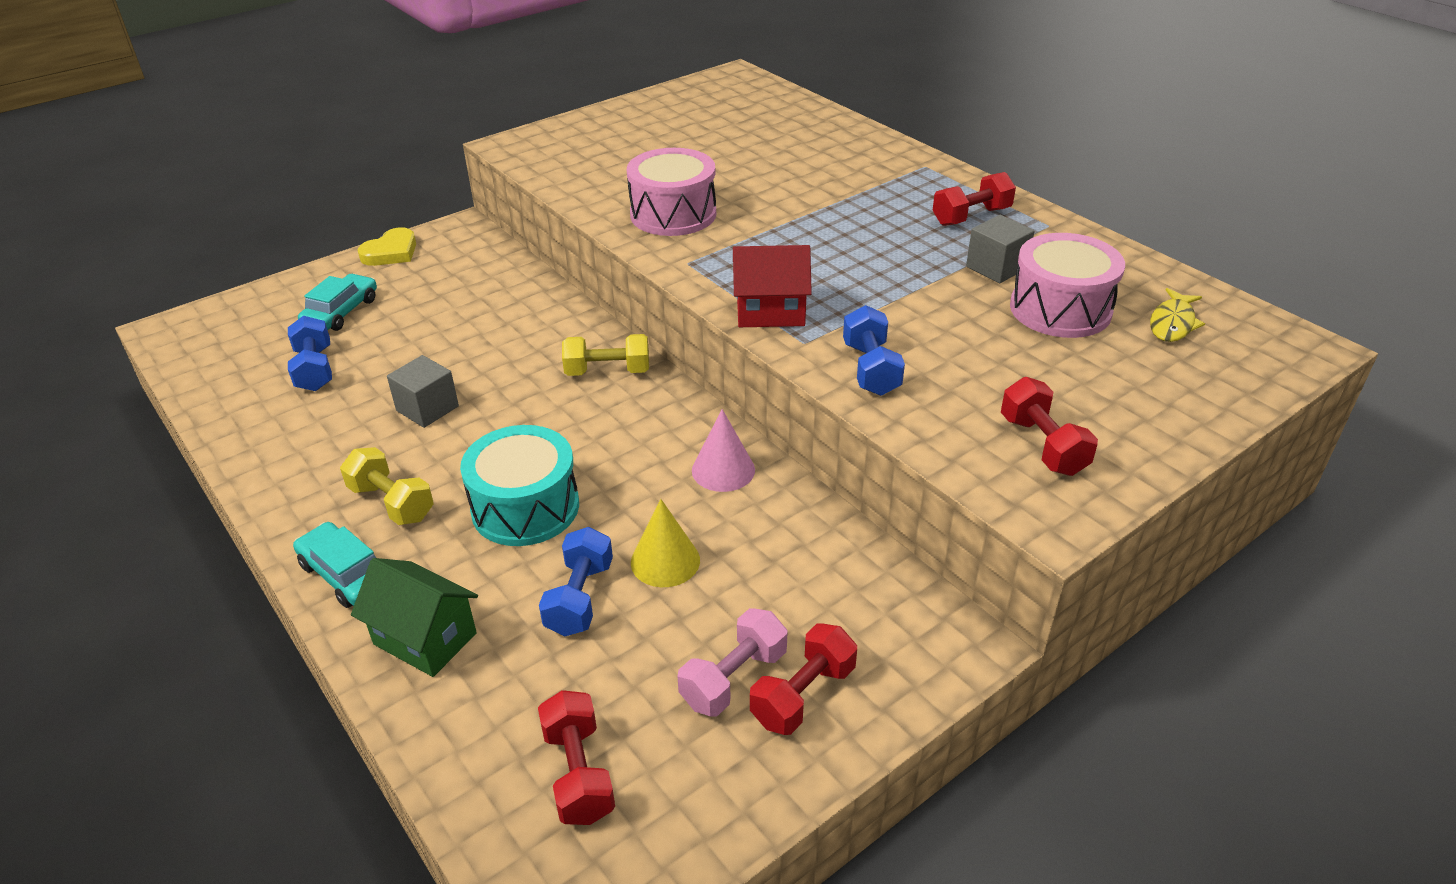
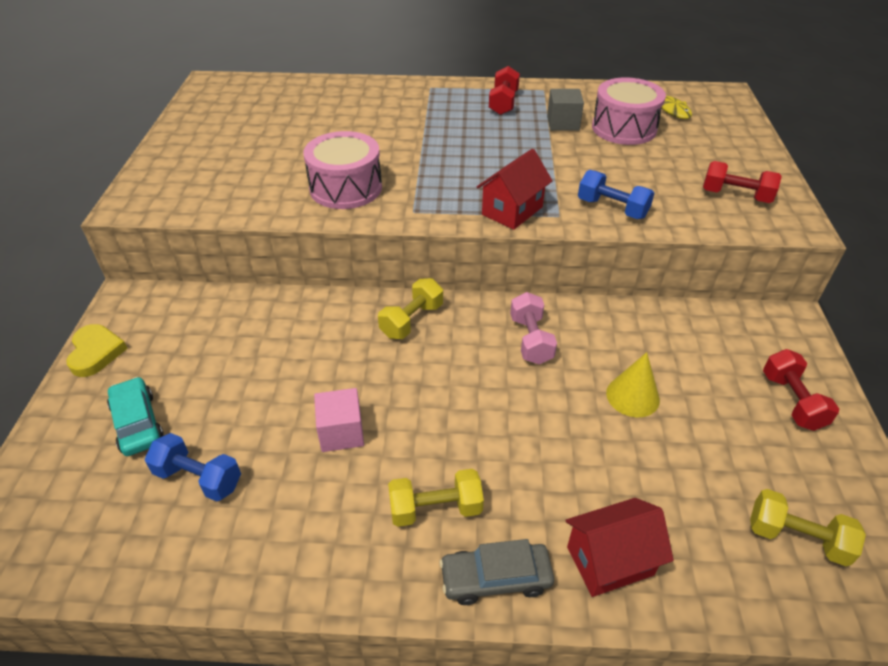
camera: 50 degrees left, 5 degrees up
(346, 574) = (496, 578): turquoise car -> grey car
(425, 638) = (610, 561): green house -> red house
(427, 408) = (341, 432): grey cube -> pink cube
(525, 507) = (516, 435): turquoise drum -> none
(578, 773) = (796, 538): red dumbbell -> yellow dumbbell
(579, 598) = (634, 454): blue dumbbell -> none
(723, 470) = (570, 326): pink cone -> none
(734, 678) = (759, 422): pink dumbbell -> pink dumbbell (531, 340)

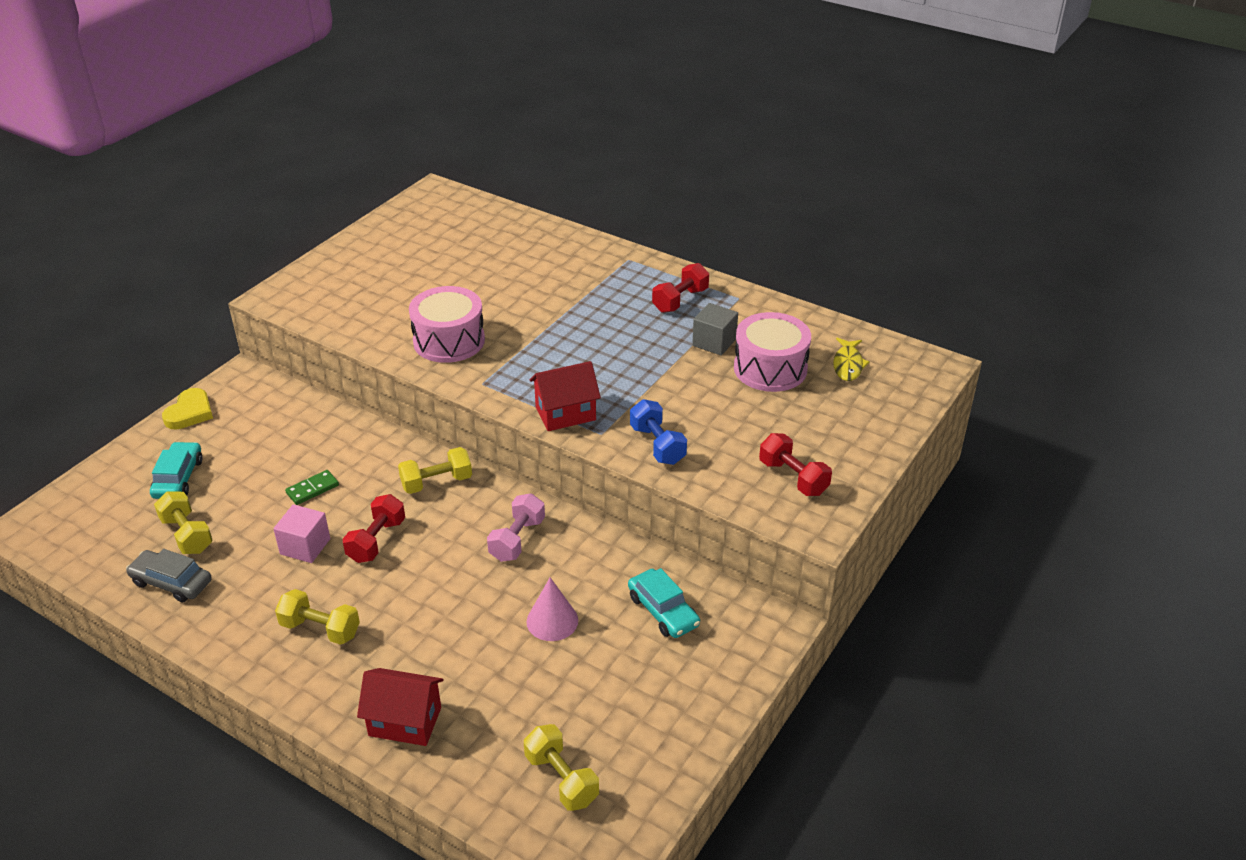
camera: 30 degrees right, 5 degrees down
(198, 478) = (187, 535): blue dumbbell -> yellow dumbbell
(297, 374) = (312, 489): none -> green domino
(496, 578) = (317, 692): grey car -> grey car (171, 582)
(632, 396) = (552, 621): yellow cone -> pink cone
(705, 347) = (663, 611): none -> turquoise car
(792, 401) = (686, 687): red dumbbell -> red dumbbell (376, 540)

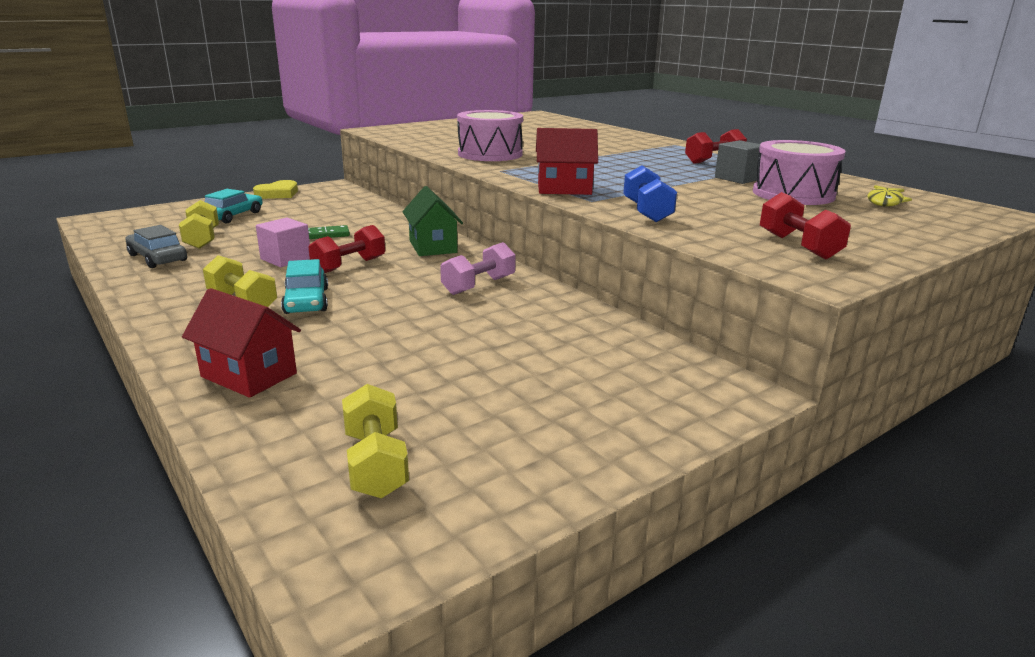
camera: 20 degrees right, 15 degrees down
(436, 482) = (433, 247): yellow dumbbell -> green house
(552, 621) = (471, 339): pink cone -> none
(663, 611) = (602, 355): turquoise car -> turquoise car (306, 301)

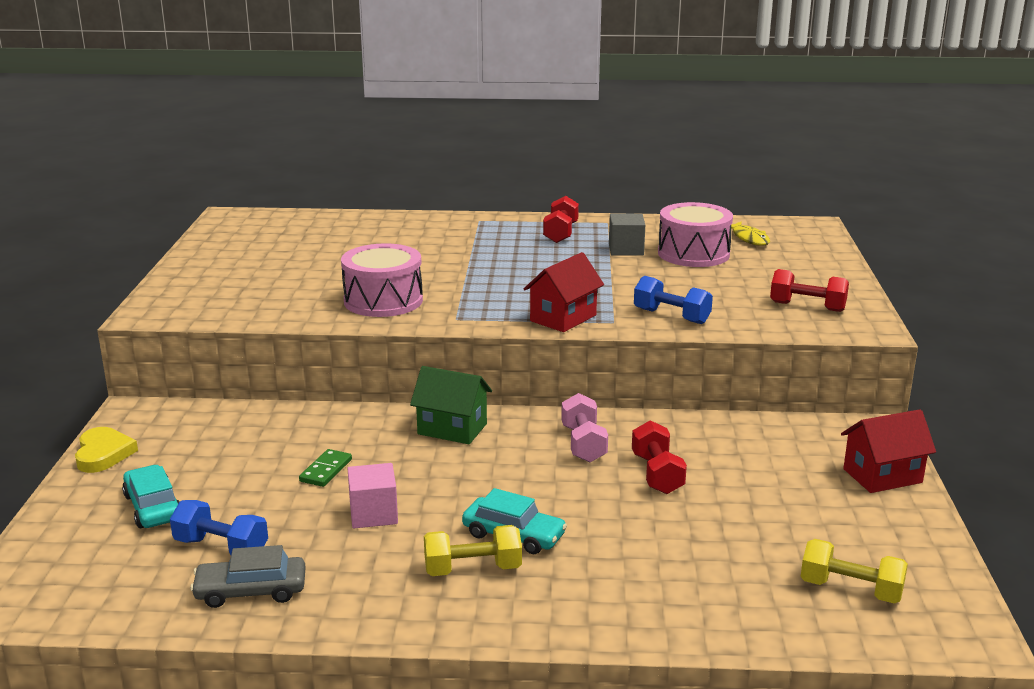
camera: 50 degrees left, 0 degrees up
(202, 239) = (221, 547): yellow dumbbell -> blue dumbbell
(249, 375) = (653, 606): red house -> red house (882, 476)
(349, 265) = (445, 486): red dumbbell -> red dumbbell (657, 474)

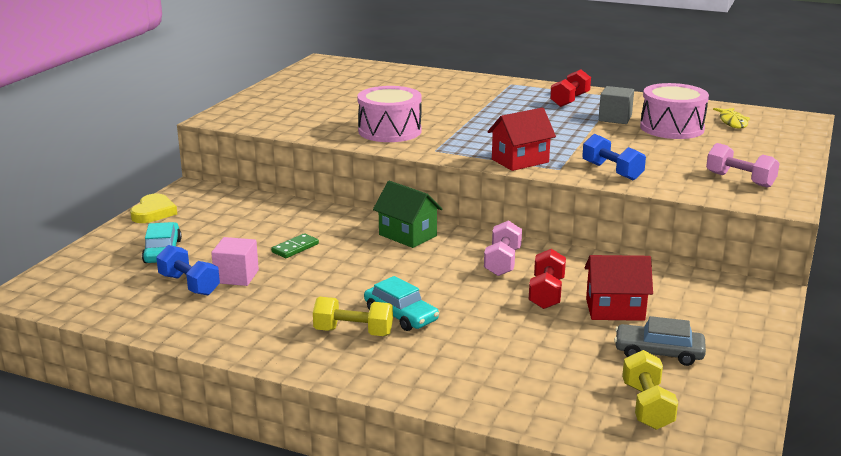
camera: 20 degrees right, 0 degrees up
(251, 591) = (190, 316): grey car -> grey car (658, 352)
(373, 514) = (308, 282): pink cube -> pink cube (236, 276)
(807, 307) = (740, 180): red dumbbell -> pink dumbbell
(850, 590) = (647, 406): yellow dumbbell -> yellow dumbbell turned 45 degrees clockwise
(882, 476) = (744, 328): red house -> red house (615, 309)

